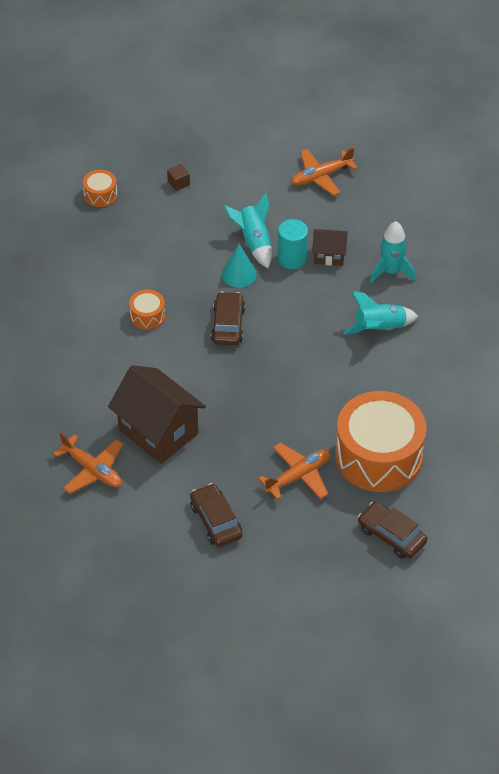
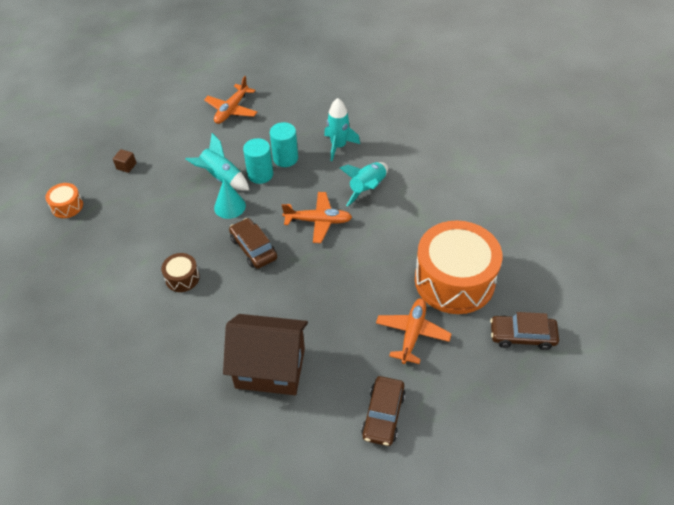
camera: 35 degrees left, 0 degrees up
(92, 470) = (241, 440): orange plane -> orange plane (318, 221)
(147, 316) = (182, 278): orange drum -> brown drum
(216, 521) = (383, 415): brown car -> brown car turned 105 degrees counterclockwise
(329, 255) = (285, 158): brown house -> turquoise cylinder

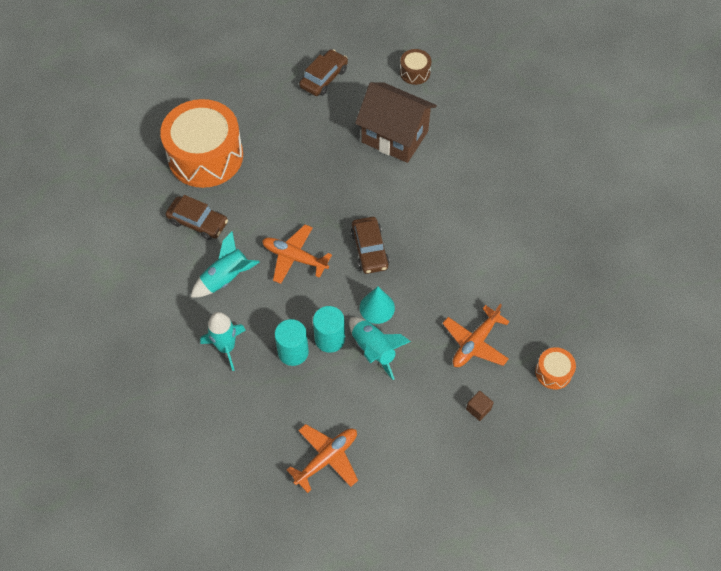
camera: 160 degrees left, 10 degrees up
(182, 278) = (447, 241): brown drum -> brown drum (415, 72)
(412, 333) = (268, 125): orange plane -> orange plane (475, 343)
(522, 336) = (184, 96): brown car -> brown car (198, 222)

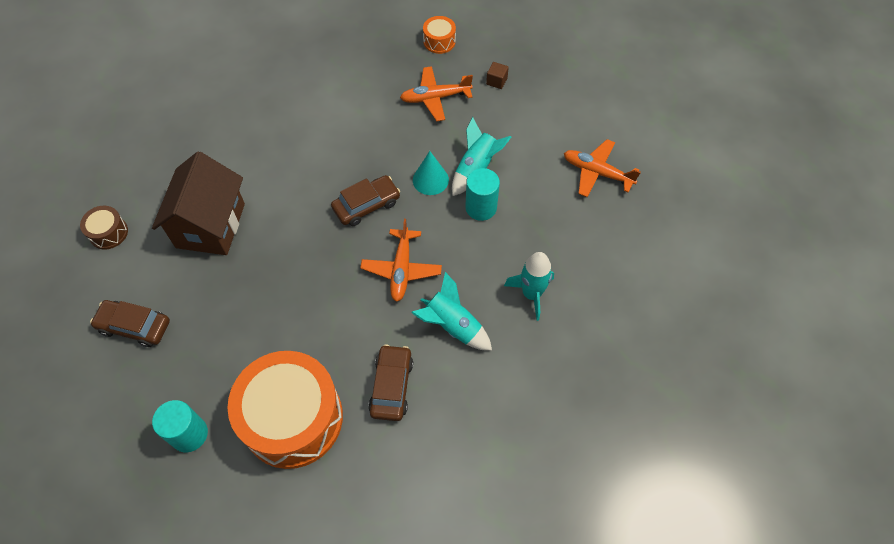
camera: 110 degrees left, 0 degrees up
(293, 352) = (508, 233): turquoise cylinder -> turquoise cylinder (189, 434)
(475, 343) = (435, 98): orange plane -> orange plane turned 150 degrees clockwise

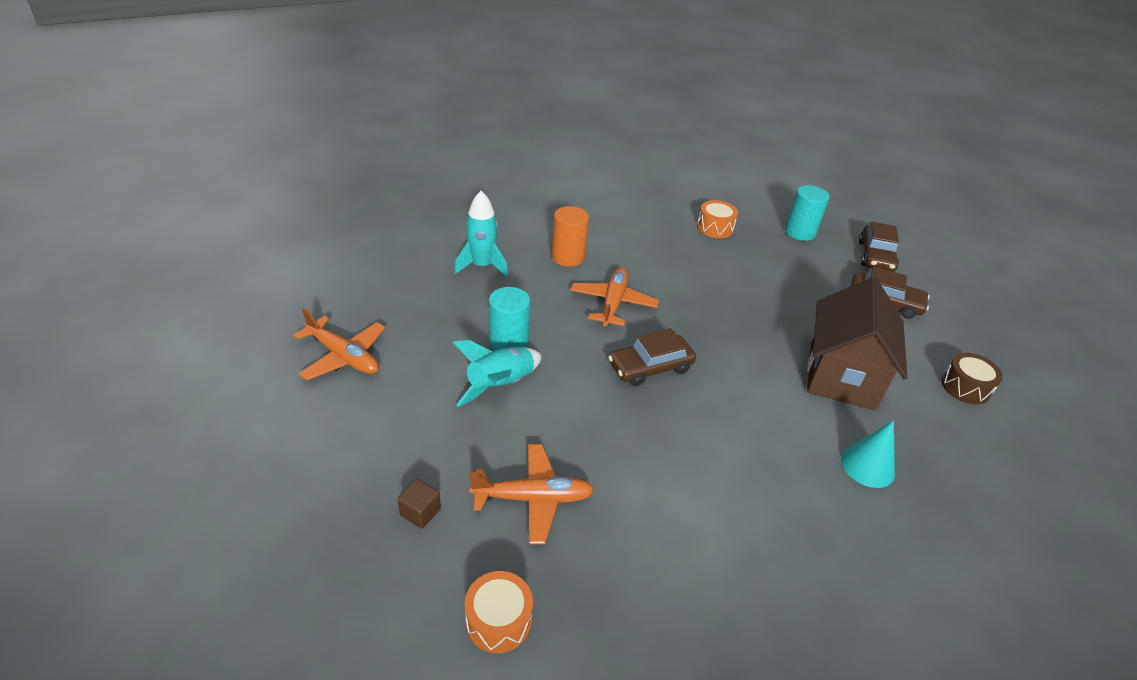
camera: 175 degrees left, 20 degrees down
(293, 418) = (715, 228): orange drum -> orange drum, size x0.43
(391, 386) = (630, 231): brown car -> brown car (875, 256)
(430, 180) = (564, 382): turquoise cone -> turquoise cone (867, 466)
(452, 326) = (568, 257): turquoise rocket -> orange cylinder

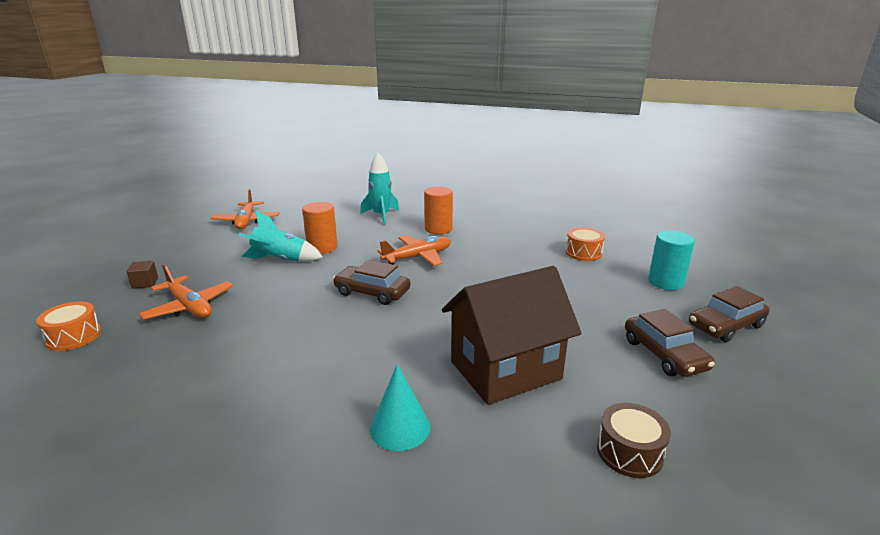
camera: 50 degrees right, 15 degrees down
(508, 343) = (322, 248): turquoise cylinder -> orange cylinder

